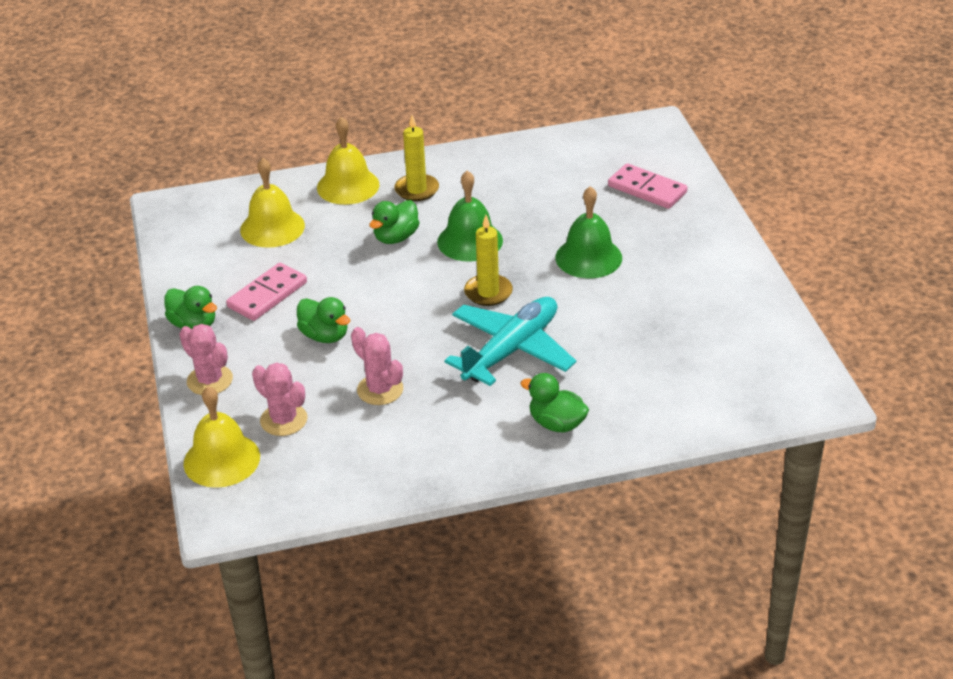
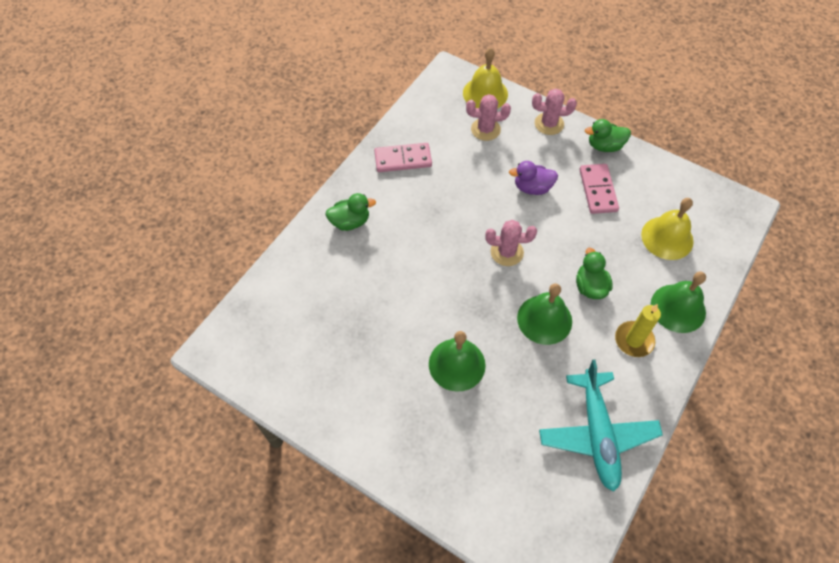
camera: 135 degrees right, 20 degrees up
(325, 336) = (532, 188): green duck -> purple duck
(348, 186) = (678, 308): yellow bell -> green bell
(380, 390) = (462, 177): pink cactus -> pink cactus (507, 252)
(488, 292) = (484, 285): yellow candle -> none
(511, 350) = (424, 252): turquoise plane -> turquoise plane (597, 434)
(647, 189) = (487, 475): pink domino -> pink domino (403, 159)

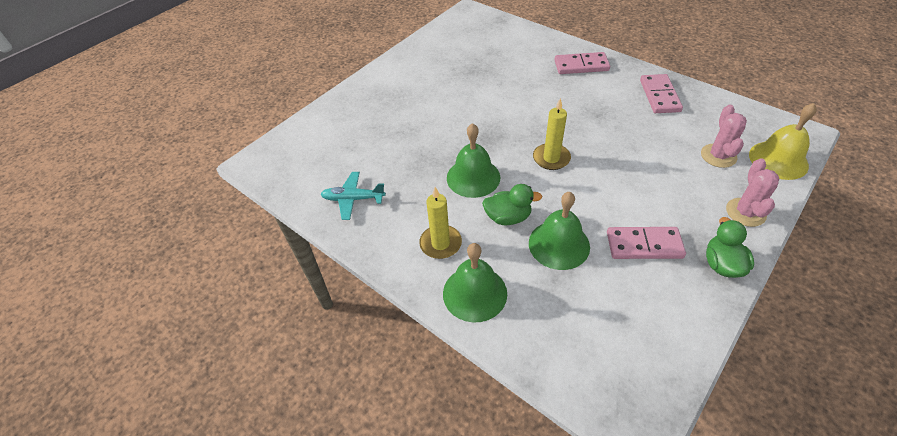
camera: 100 degrees right, 10 degrees down
(350, 222) = (581, 65): green duck -> pink domino
(457, 364) = (437, 119): green bell -> green bell (559, 244)
(507, 252) = (551, 158): pink cactus -> yellow candle
(532, 188) = (638, 186): purple duck -> none
(597, 434) = (353, 199): turquoise plane -> turquoise plane, size x0.58
(667, 238) = (576, 304): yellow bell -> none

